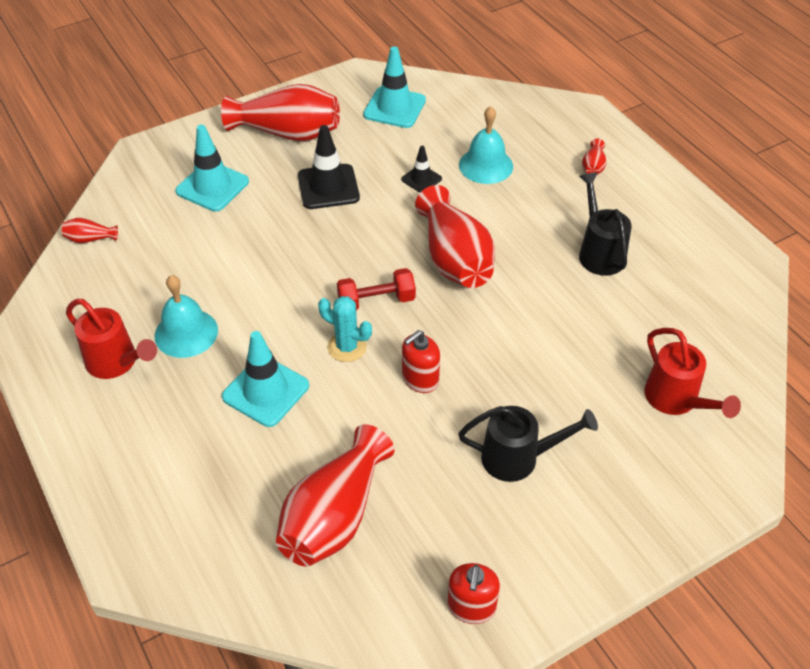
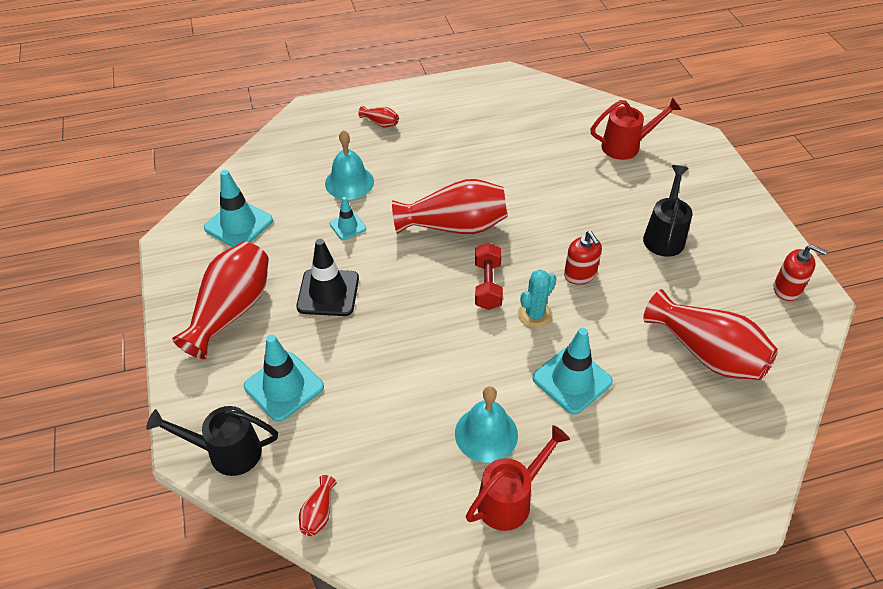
camera: 75 degrees left, 0 degrees up
(421, 179) = (347, 226): black traffic cone -> turquoise traffic cone
(599, 252) = (476, 144): black watering can -> black watering can (226, 452)

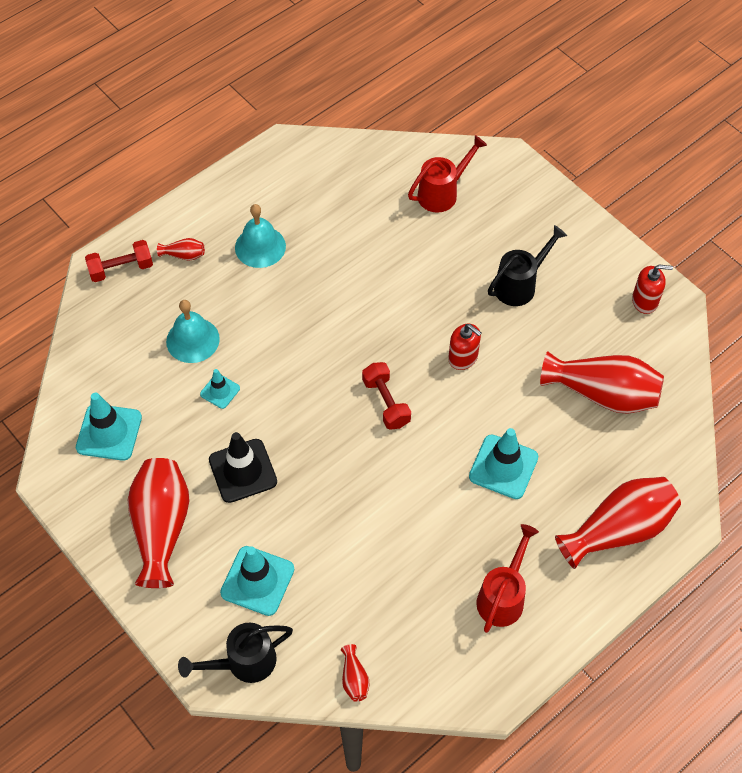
camera: 25 degrees left, 10 degrees up
(325, 117) = (121, 269): none -> red dumbbell
(454, 226) = (323, 350): red vase -> red vase (618, 530)
(486, 434) = (456, 548): turquoise bell -> turquoise bell (260, 246)
(534, 314) = (442, 416): turquoise cactus -> none
(664, 235) = (520, 285): black watering can -> black watering can turned 60 degrees clockwise

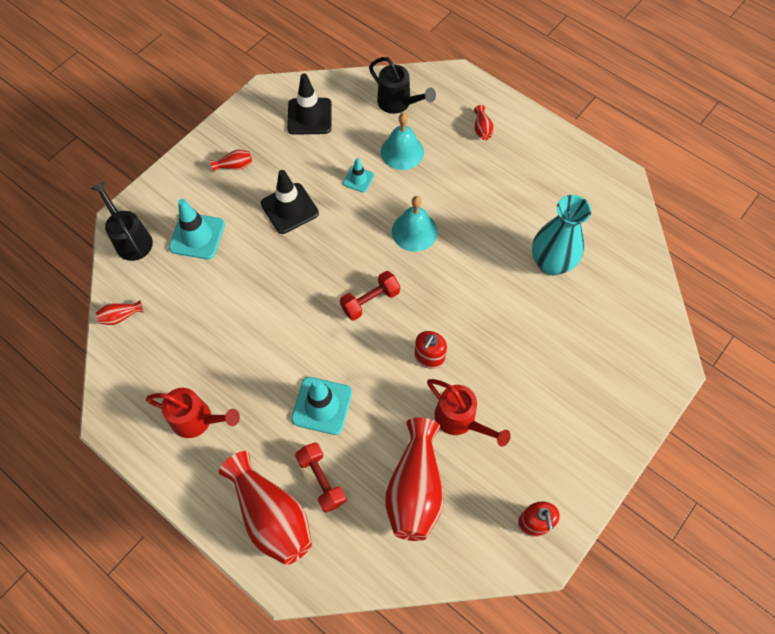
camera: 80 degrees right, 5 degrees up
(109, 432) = (309, 116): turquoise traffic cone -> black traffic cone
(121, 269) = (457, 91): red dumbbell -> red dumbbell (321, 480)
(161, 528) = (234, 166): red vase -> red vase, size x0.42
(260, 246) = (505, 180): turquoise bell -> turquoise bell (414, 231)
(374, 228) = (551, 263): none -> turquoise vase
(442, 193) = (610, 315): red watering can -> red watering can (460, 420)
(520, 285) = (522, 398): black watering can -> black watering can (398, 103)

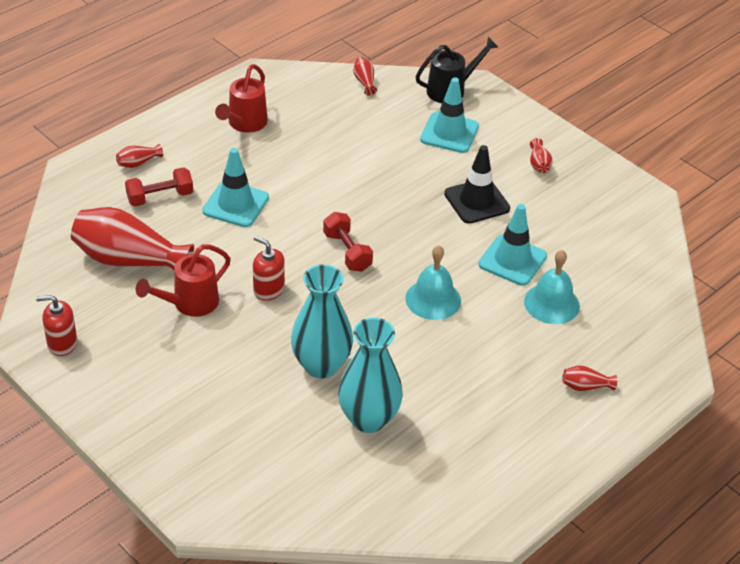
camera: 95 degrees right, 20 degrees down
(271, 515) = (138, 163): red vase -> red vase, size x0.42
(309, 116) = (609, 228): black traffic cone -> none
(358, 179) = (512, 260): turquoise traffic cone -> turquoise traffic cone, size x1.79
(398, 103) = (630, 309): black watering can -> none
(506, 303) = (321, 365): none -> turquoise vase

